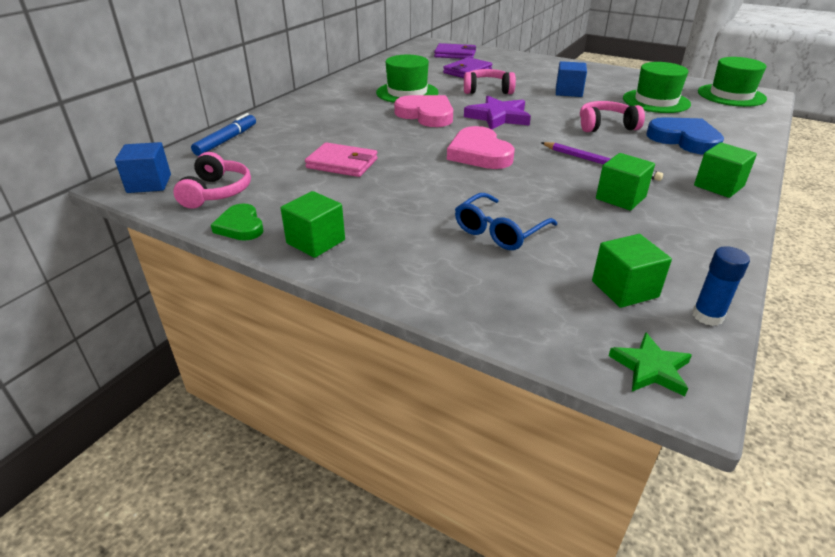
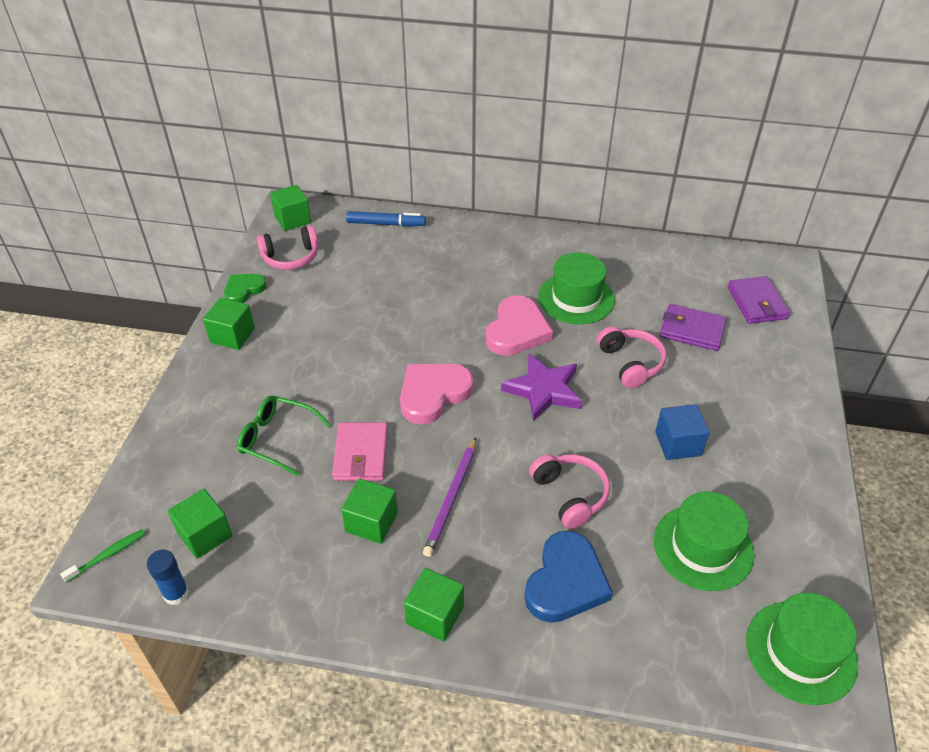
camera: 70 degrees right, 10 degrees up
(149, 184) = (293, 219): blue cube -> green cube
(342, 163) = (369, 307): pink wallet -> pink wallet (361, 454)
(499, 231) = (277, 439): blue glasses -> green glasses
(650, 368) = (107, 555): green star -> green toothbrush

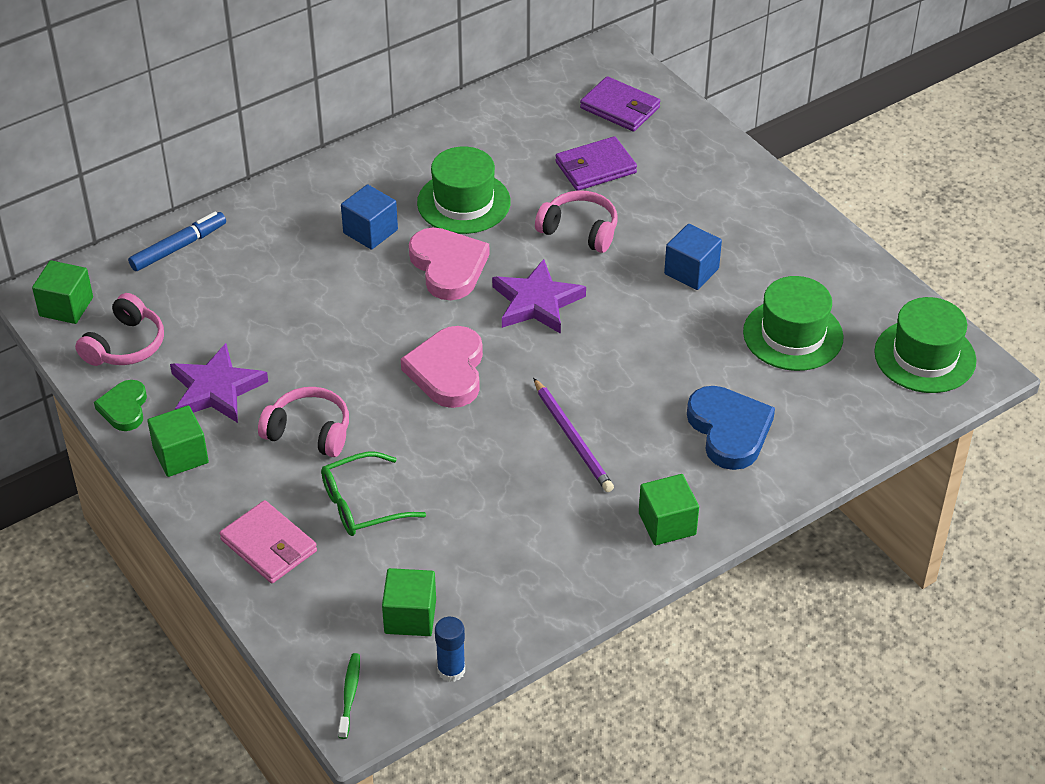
camera: 45 degrees left, 0 degrees up
(299, 312) = (216, 389): none -> purple star
(361, 454) = (453, 462): pink wallet -> pink wallet (269, 545)
(371, 522) = (534, 502): green cube -> none
(498, 280) = (370, 231): none -> blue cube
(570, 495) = (658, 368): pink headphones -> pink headphones (309, 432)

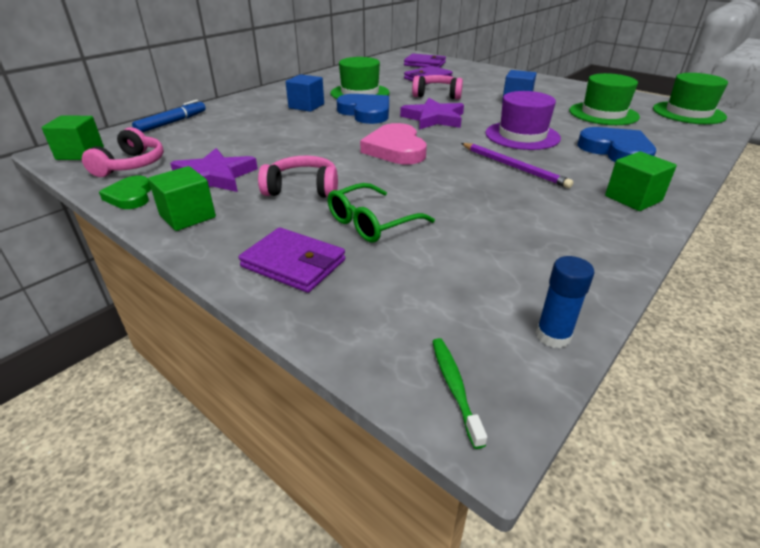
camera: 15 degrees left, 10 degrees down
(269, 545) = (293, 263): pink wallet -> purple wallet
(410, 616) = (472, 295): green cube -> none
(448, 267) = (366, 112): pink heart -> blue heart
(631, 370) = (522, 136): none -> purple hat

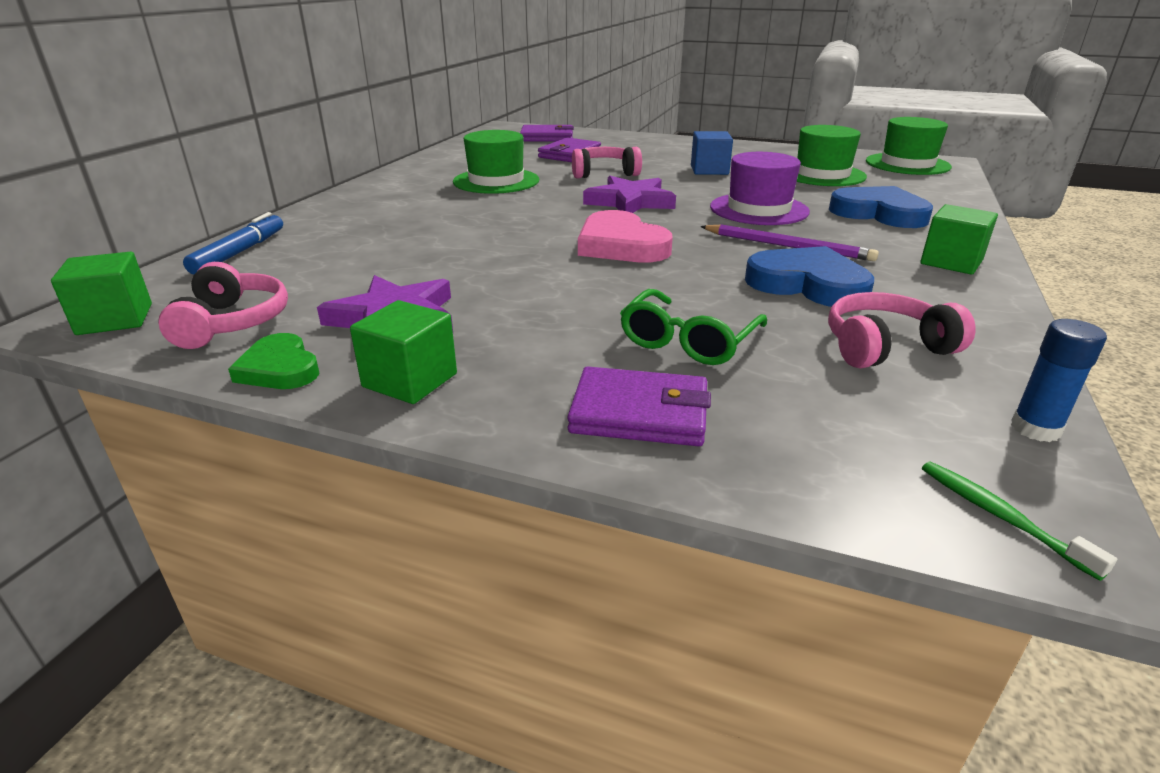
camera: 20 degrees left, 5 degrees down
(303, 189) = (547, 313): pink headphones -> pink headphones (885, 347)
(306, 106) = (436, 206): blue cube -> none
(366, 112) = (531, 204): blue heart -> blue heart (808, 284)

